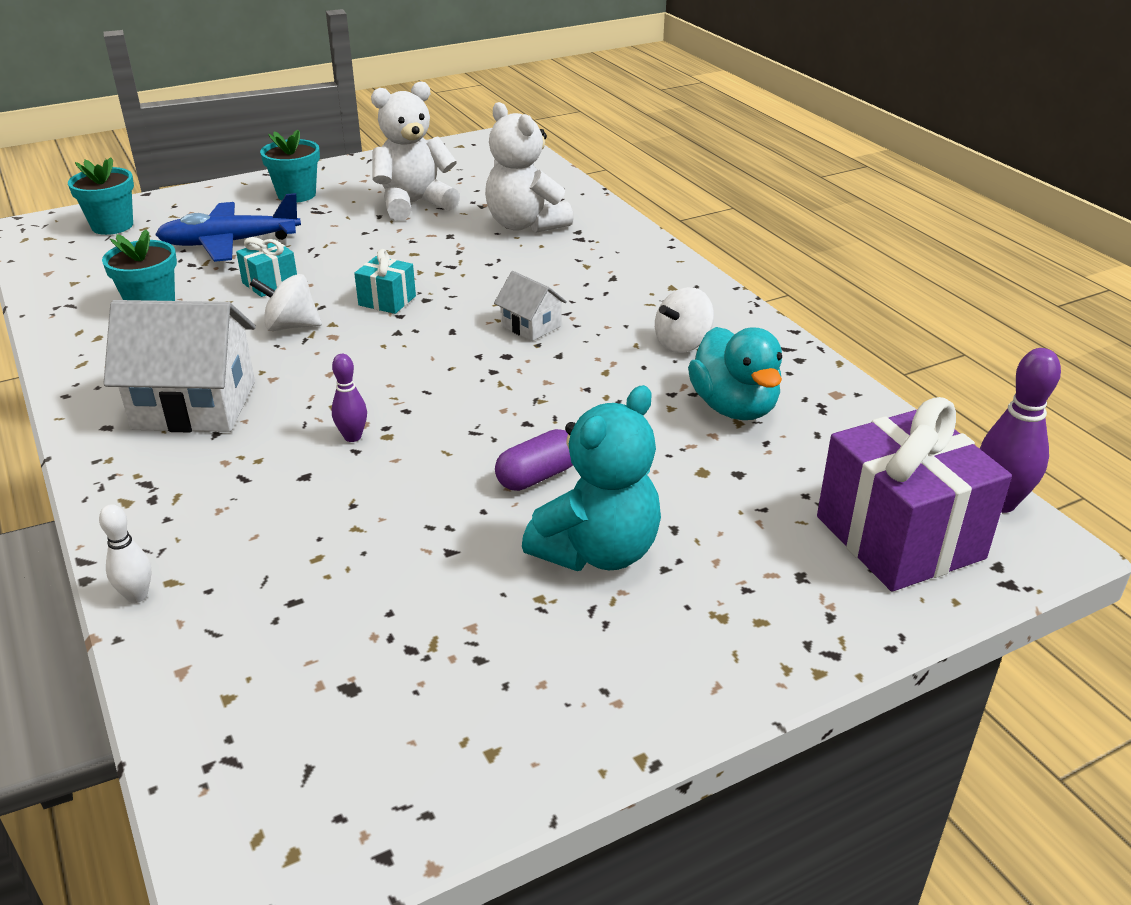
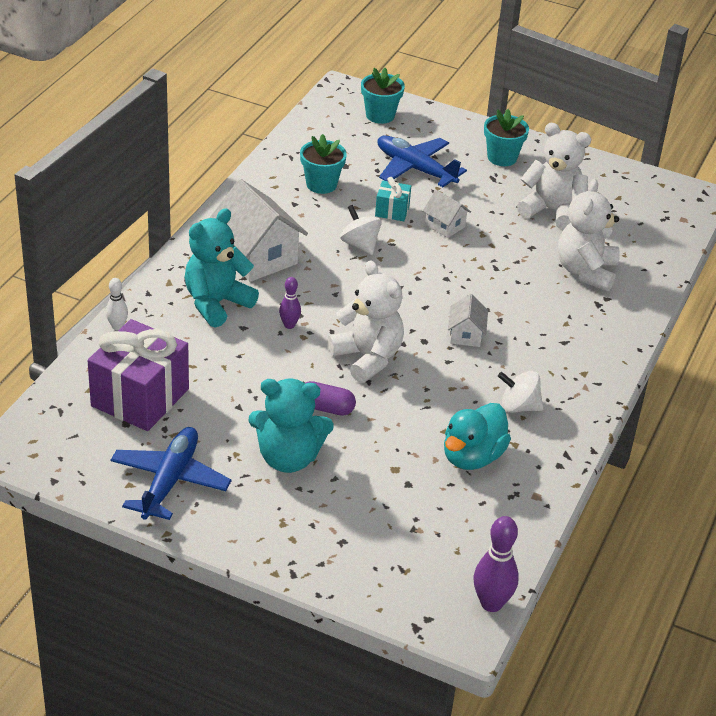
camera: 50 degrees right, 5 degrees up
(229, 478) = (216, 303): none -> turquoise teddy bear
(344, 265) = (445, 226): none -> white house
(387, 301) = (426, 264): turquoise gift -> none
(486, 405) = (367, 358): none -> white teddy bear
(528, 697) = (170, 480): none -> blue plane
(899, 537) = (414, 570): purple gift -> purple gift (140, 397)

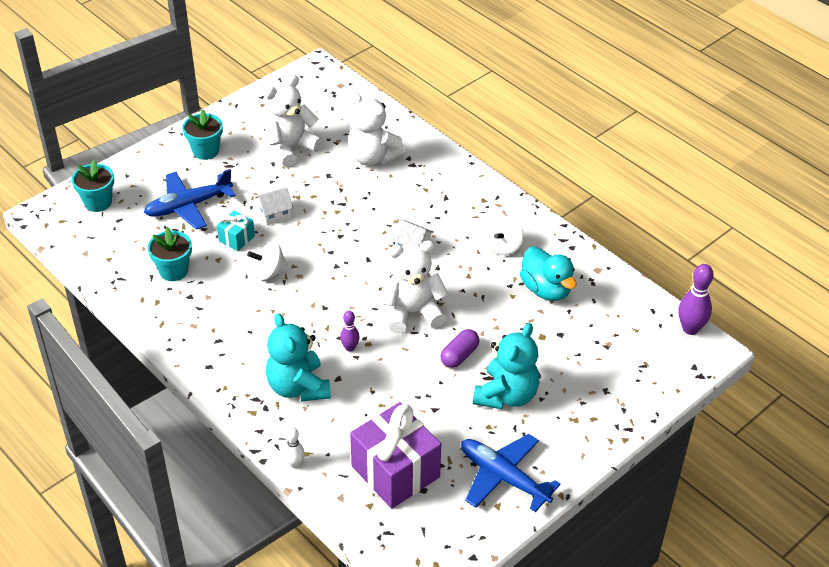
camera: 65 degrees left, 5 degrees up
(257, 256) = (249, 342): white house -> none

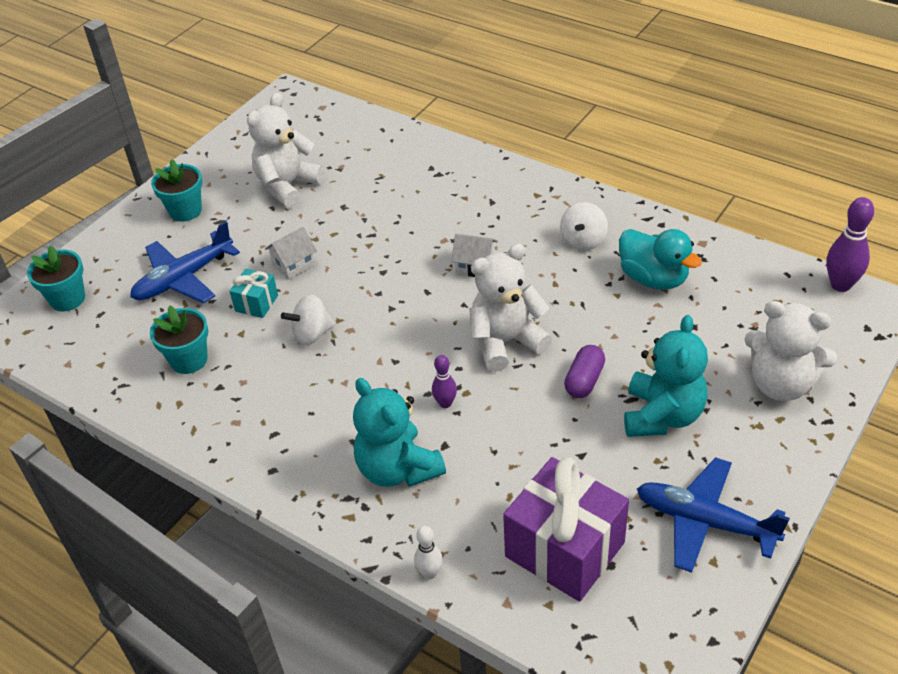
camera: 10 degrees left, 0 degrees up
(373, 157) = (389, 175): white teddy bear -> white teddy bear (781, 384)

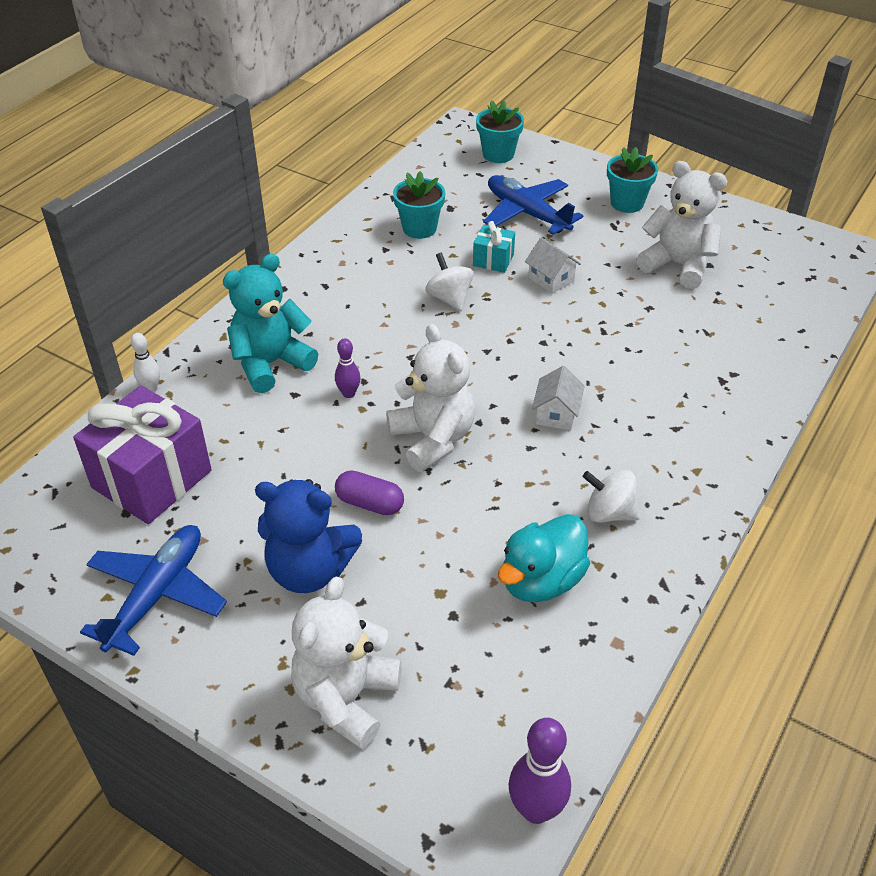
camera: 85 degrees right, 0 degrees up
(662, 415) = (309, 570): turquoise teddy bear -> blue teddy bear

